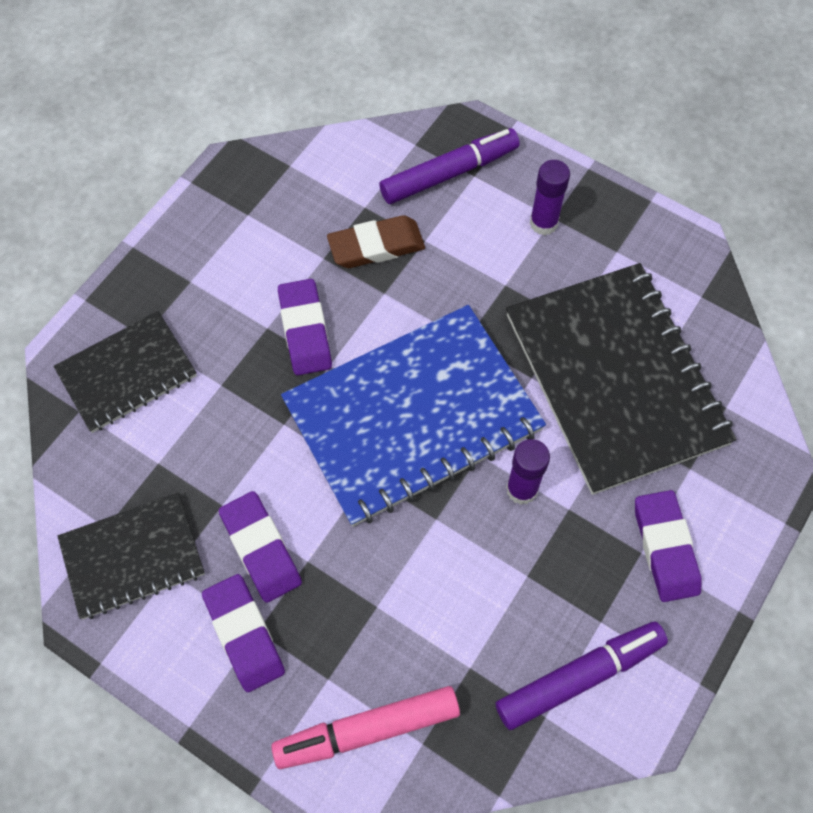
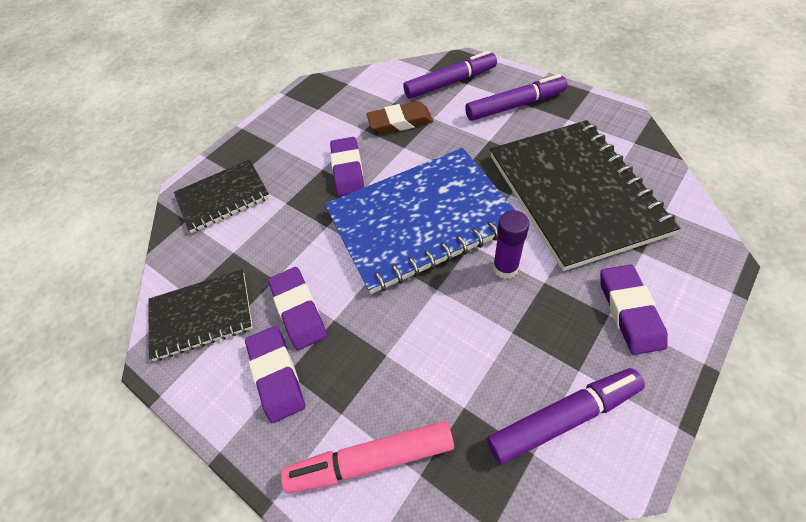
camera: 10 degrees right, 10 degrees down
(543, 223) = (515, 105): purple glue stick -> purple marker

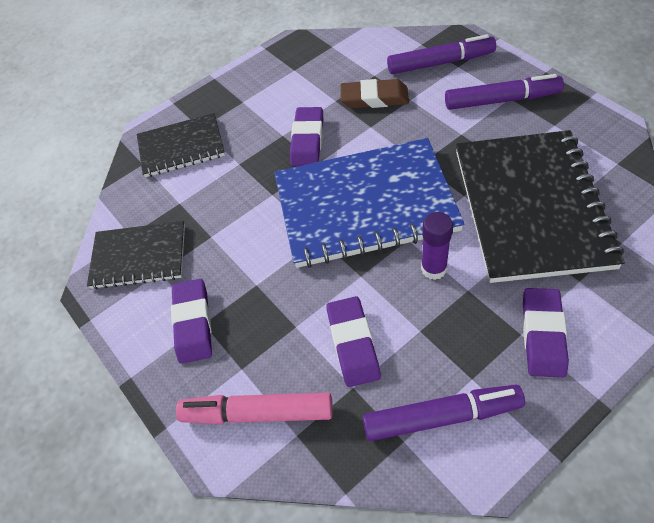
camera: 15 degrees right, 0 degrees up
(299, 310) = (226, 269): purple eraser -> purple eraser (353, 343)

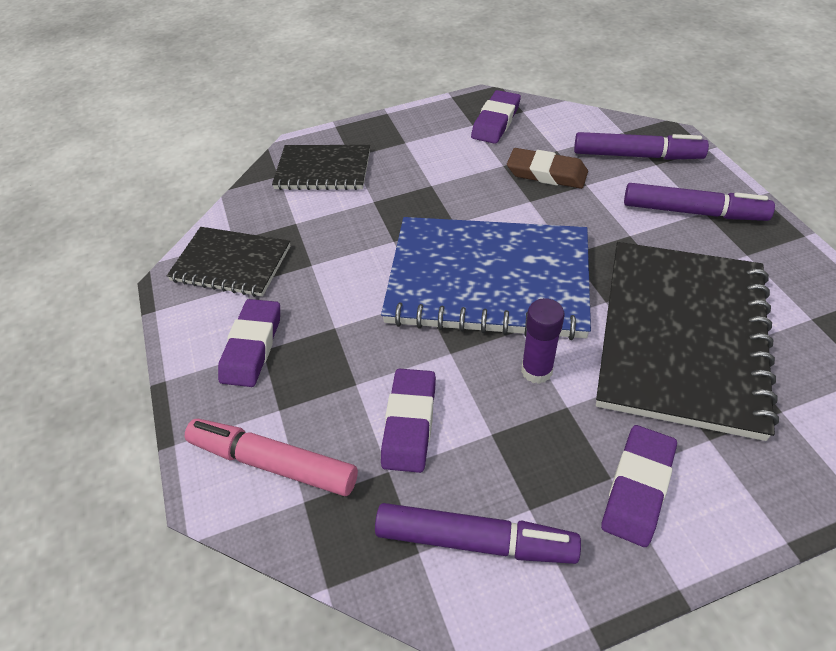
camera: 15 degrees right, 5 degrees down
(307, 140) = (455, 197): purple eraser -> purple eraser (496, 121)

